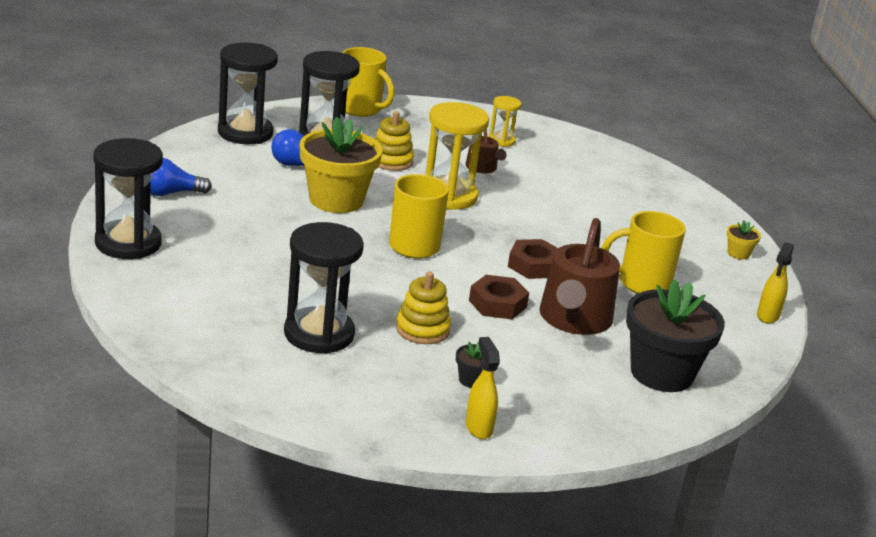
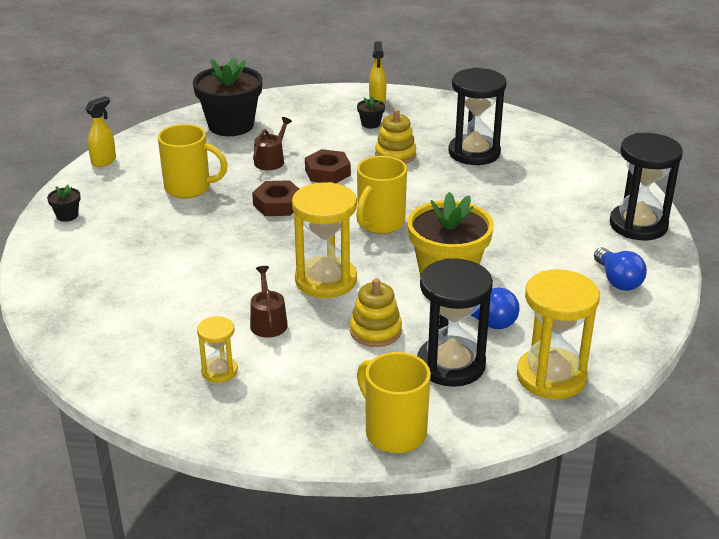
camera: 165 degrees left, 5 degrees up
(170, 193) = (617, 280): blue light bulb -> blue light bulb turned 75 degrees clockwise
(245, 133) = (551, 376): black hourglass -> yellow hourglass
(574, 319) = (271, 160): brown watering can -> brown watering can, size x0.51
(738, 253) = (67, 215): yellow flower pot -> black flower pot

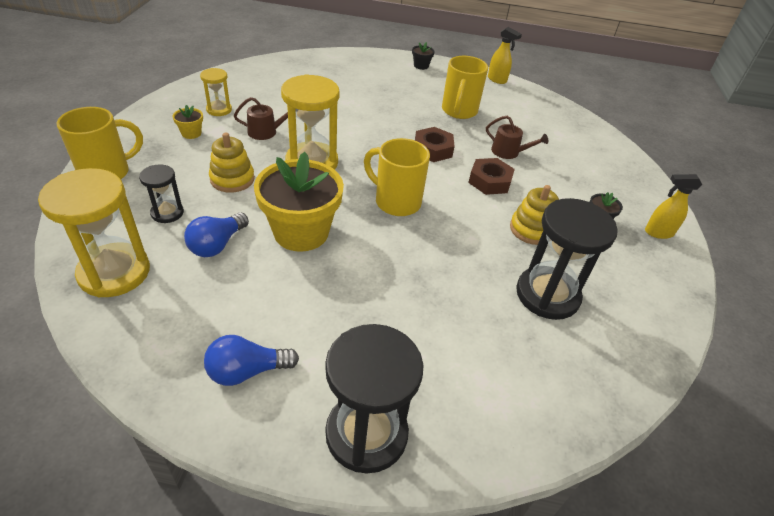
camera: 90 degrees right, 10 degrees up
(231, 125) = (570, 136): black flower pot -> none
(286, 383) = (191, 133): none -> yellow flower pot
(451, 364) = (167, 213): black hourglass -> black hourglass, size x0.52

